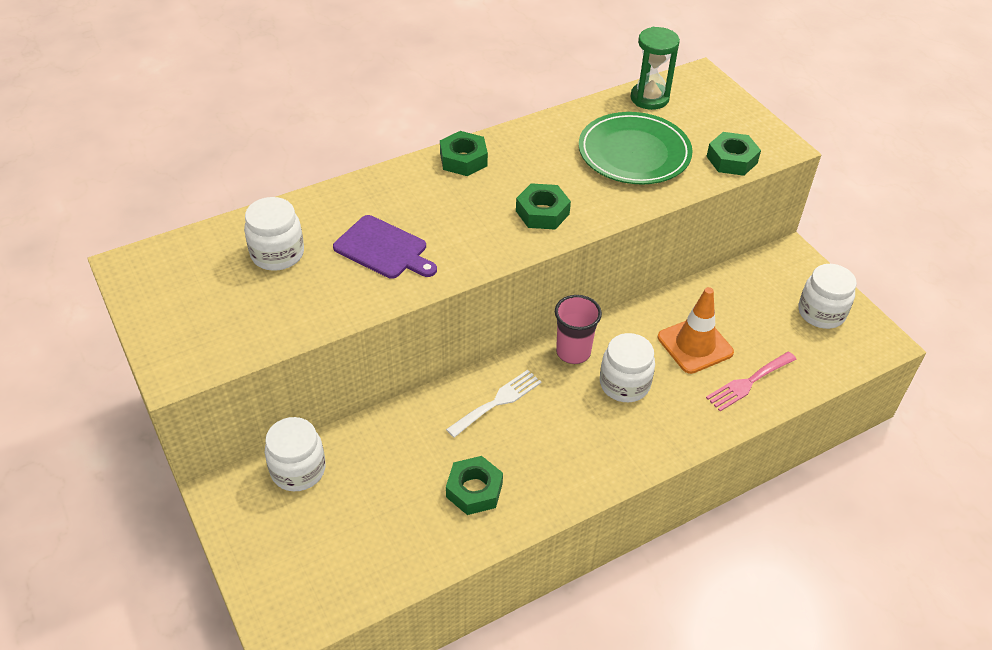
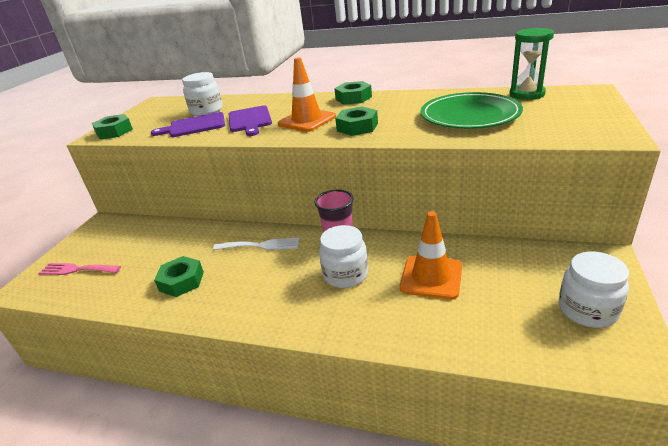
camera: 50 degrees right, 15 degrees down
(298, 470) = (137, 228): white jar -> none
(315, 289) = (194, 126): none -> purple cutting board
(464, 222) = (307, 120): none -> orange traffic cone
(731, 159) = (550, 134): green nut -> green nut (114, 132)
(748, 383) = (443, 324): pink fork -> pink fork (76, 269)

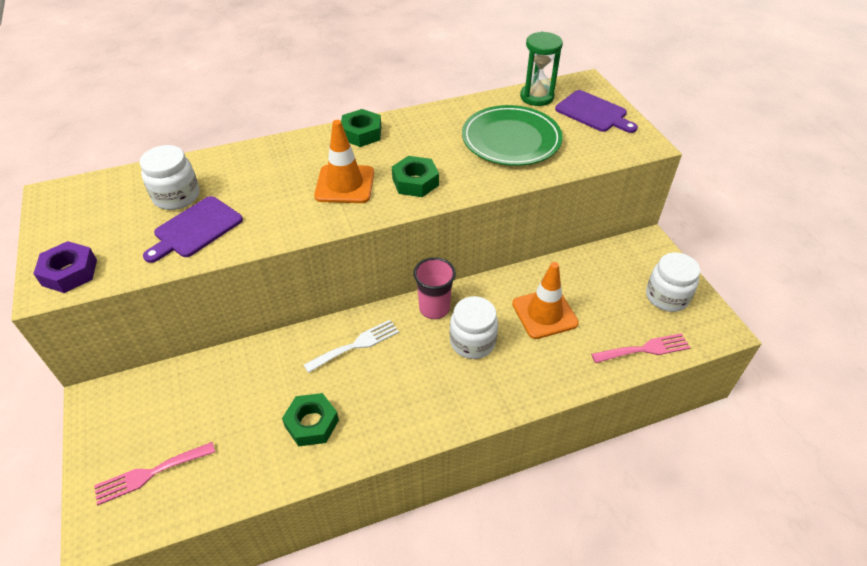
camera: 40 degrees left, 15 degrees up
(114, 132) = (69, 272): green nut -> purple nut
(250, 120) = (267, 200): purple cutting board -> purple cutting board (593, 112)
(515, 347) = (645, 349): none -> pink fork

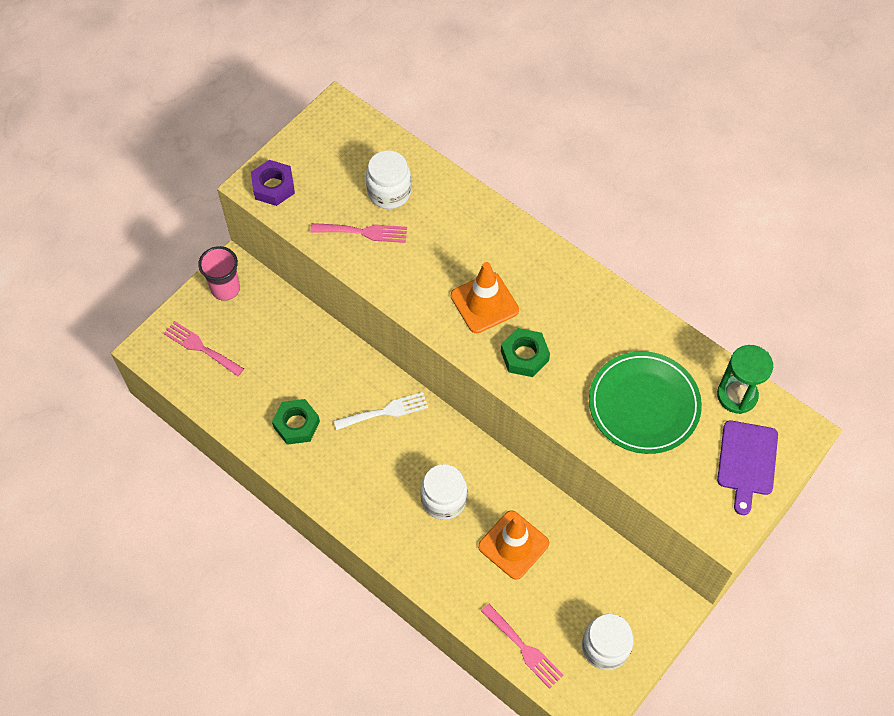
camera: 60 degrees right, 15 degrees up
(195, 229) = (364, 232): purple cutting board -> pink fork
(356, 345) = (385, 411): white fork -> white fork turned 45 degrees counterclockwise
(361, 133) = (563, 273): green nut -> none
(434, 308) = (461, 450): pink cup -> pink cup (225, 289)

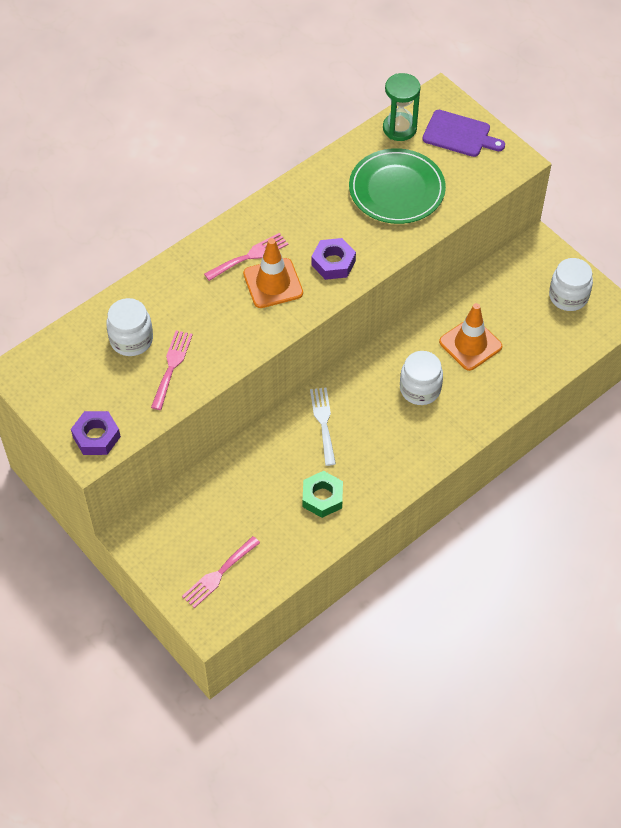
camera: 80 degrees left, 5 degrees down
(225, 289) = (154, 545): pink cup -> none
(524, 356) = (333, 263): green nut -> purple nut
(524, 648) = (563, 352): pink fork -> pink fork (250, 256)

